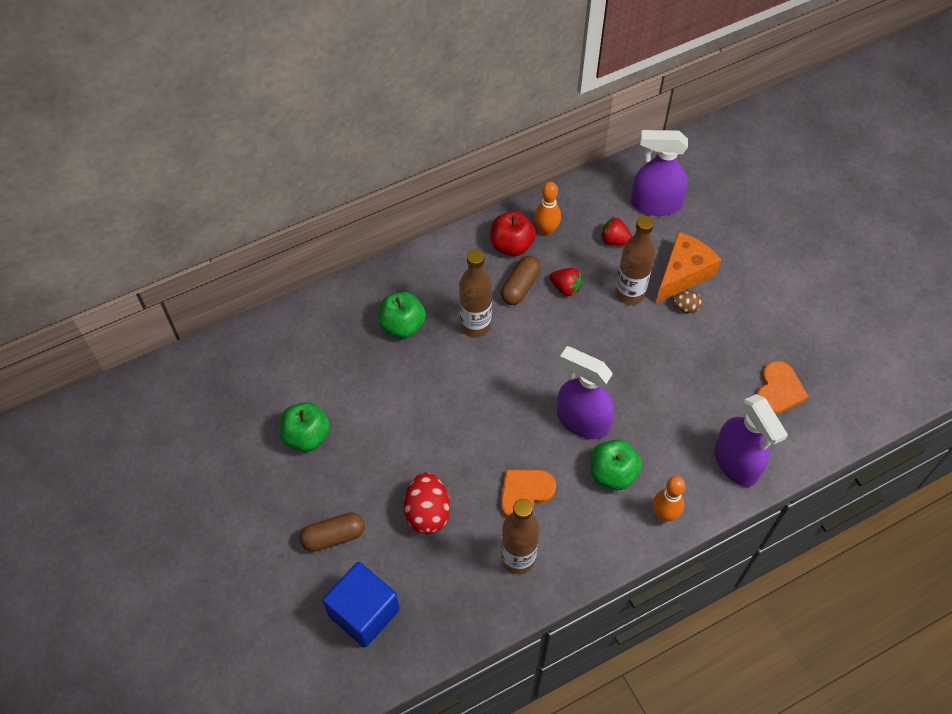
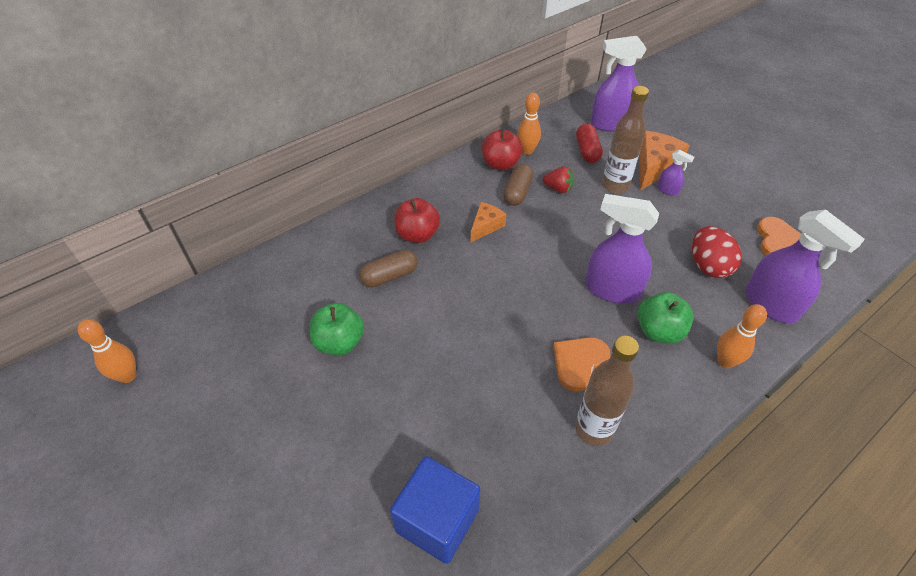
camera: 10 degrees left, 10 degrees down
(114, 439) = (128, 376): none -> orange bowling pin
(333, 536) = (385, 439): brown capsule -> brown capsule (389, 276)
(402, 325) = (417, 235): green apple -> red apple
(427, 512) = (483, 397): red egg -> red egg (708, 266)
(475, 325) = (486, 226): brown bottle -> orange cheese
(614, 240) = (587, 151): red strawberry -> red capsule
(686, 308) = (668, 190): brown egg -> purple spray bottle

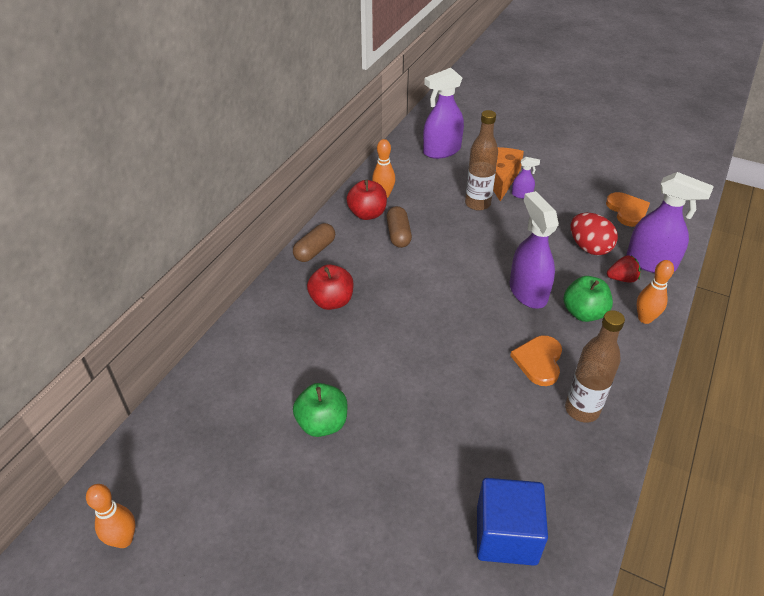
camera: 25 degrees left, 5 degrees down
(389, 276) = (330, 347): brown capsule -> brown capsule (315, 250)
(486, 226) = (389, 273): orange cheese -> none
(558, 188) = (431, 220): red strawberry -> red strawberry (622, 279)
(587, 151) = (436, 180): red capsule -> none
(611, 289) = (527, 292): purple spray bottle -> purple spray bottle turned 75 degrees clockwise

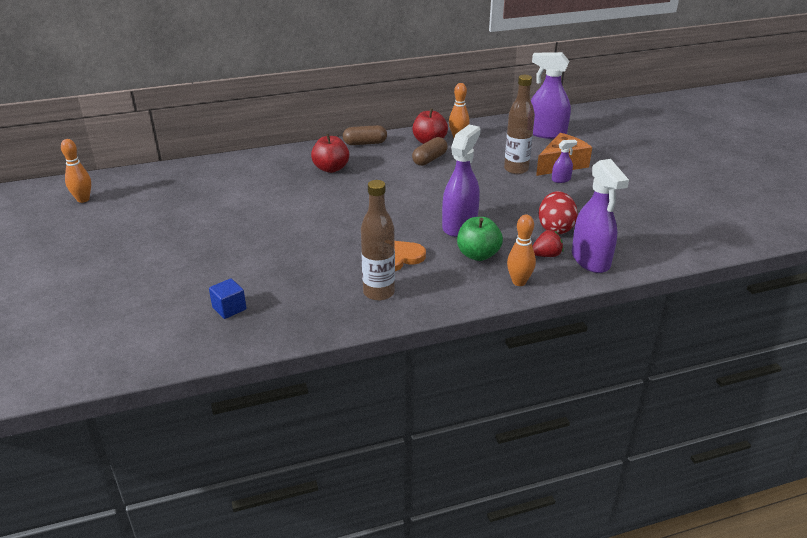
camera: 45 degrees right, 10 degrees down
(322, 423) = (231, 212): green apple -> none
(506, 535) = (229, 308): blue cube -> blue cube, size x0.53
(522, 195) = (561, 179): purple spray bottle -> purple spray bottle turned 75 degrees counterclockwise
(622, 279) = (546, 255): red strawberry -> red strawberry turned 60 degrees counterclockwise
(627, 210) = (634, 226): orange heart -> none

